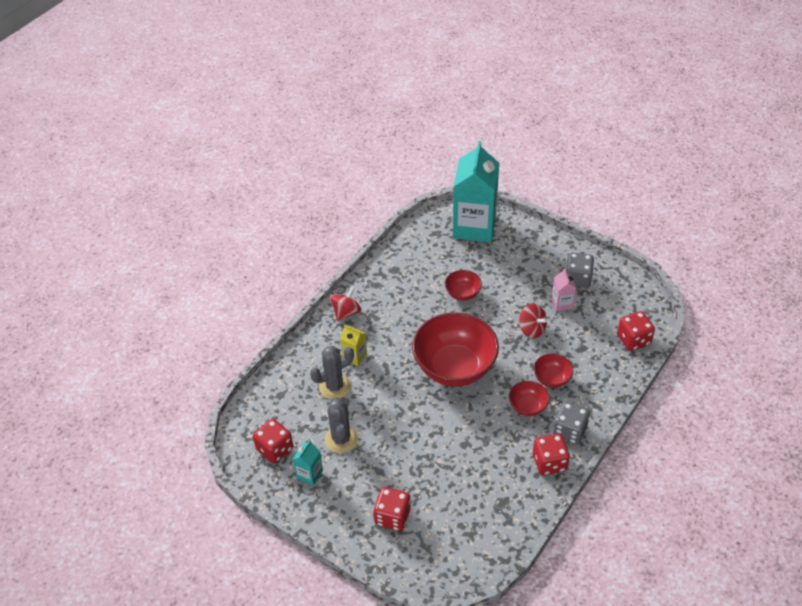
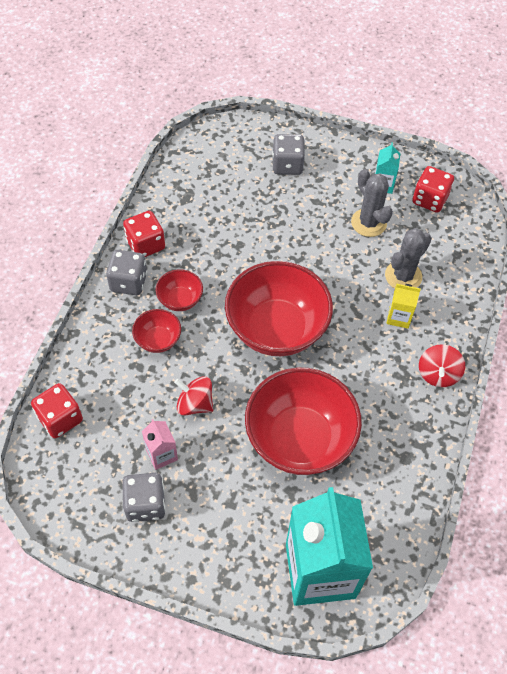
camera: 160 degrees right, 10 degrees up
(392, 517) = (287, 165): red dice -> grey dice
(462, 294) = (299, 439): red bowl -> red bowl, size x2.18

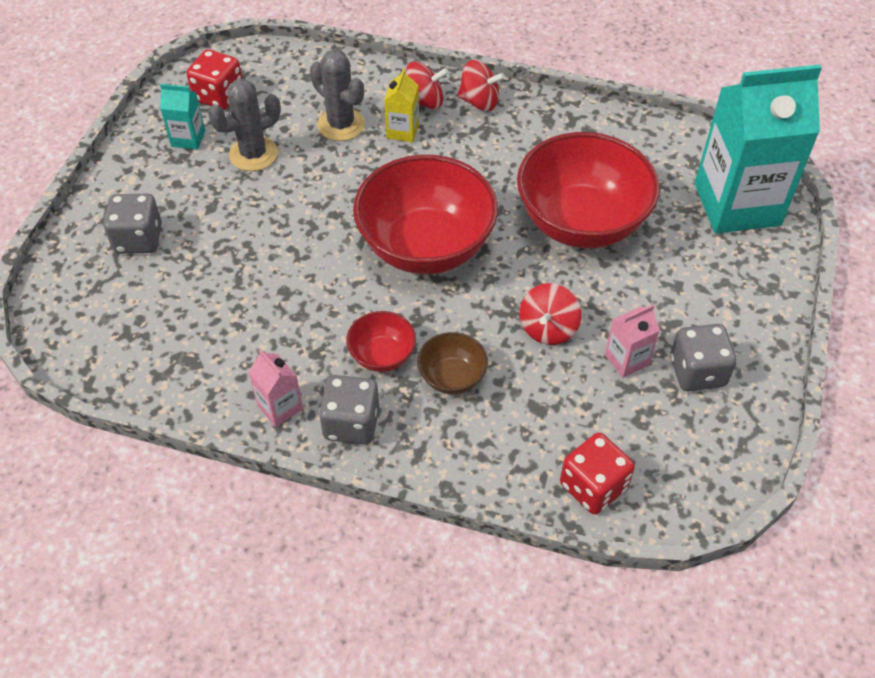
camera: 90 degrees left, 5 degrees down
(145, 244) = (280, 407): red dice -> pink carton
(158, 340) = (452, 377): red bowl -> brown bowl
(435, 333) = (424, 101): none -> red spinning top

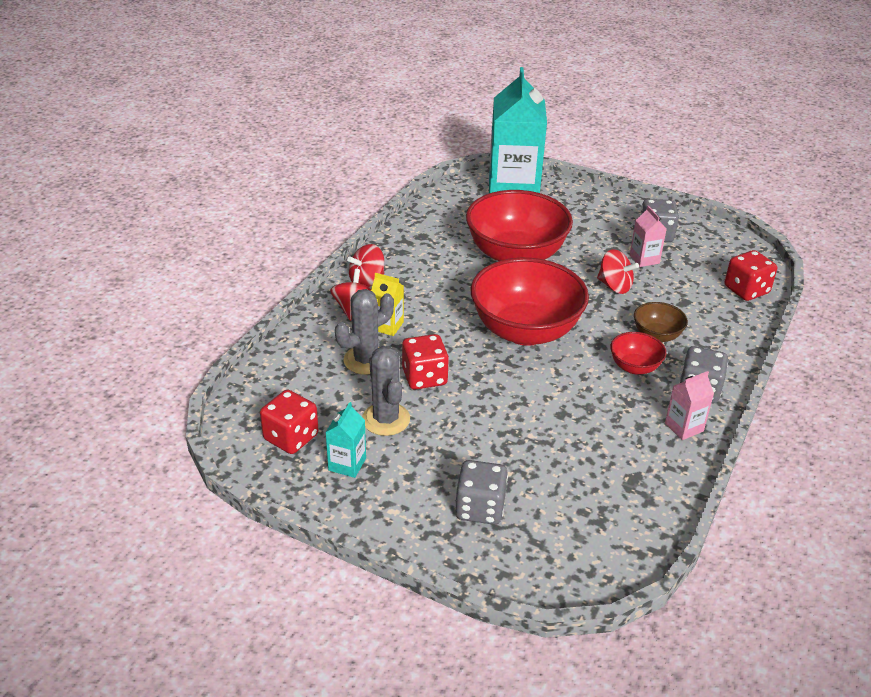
camera: 80 degrees left, 15 degrees down
(323, 172) = (424, 377): none -> red dice
(479, 102) = (367, 281): red spinning top -> red spinning top turned 150 degrees counterclockwise

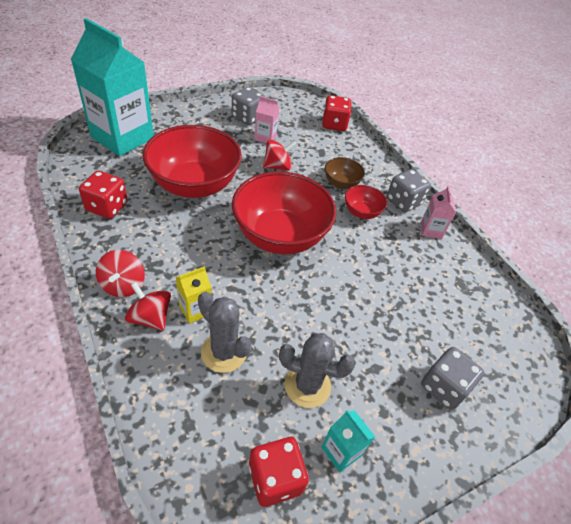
camera: 60 degrees left, 10 degrees up
(366, 360) = (224, 352): grey cactus -> grey cactus turned 45 degrees counterclockwise
(424, 377) = (279, 326): red dice -> red dice (107, 207)

